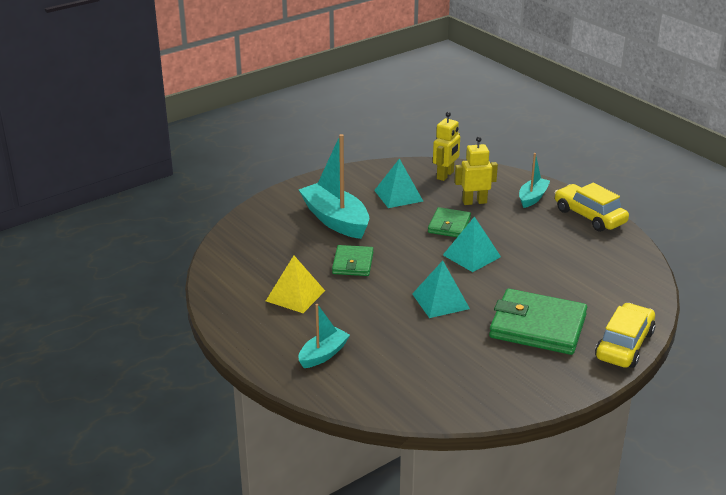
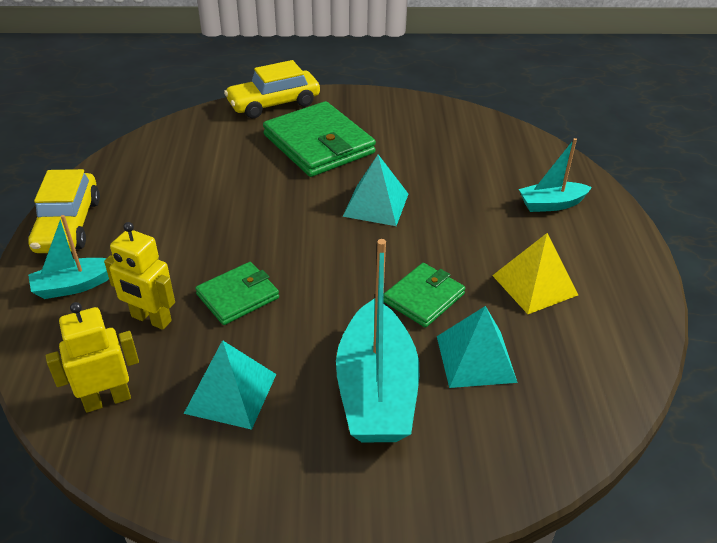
camera: 145 degrees left, 10 degrees up
(471, 256) = (273, 240): turquoise pyramid -> turquoise pyramid (476, 358)

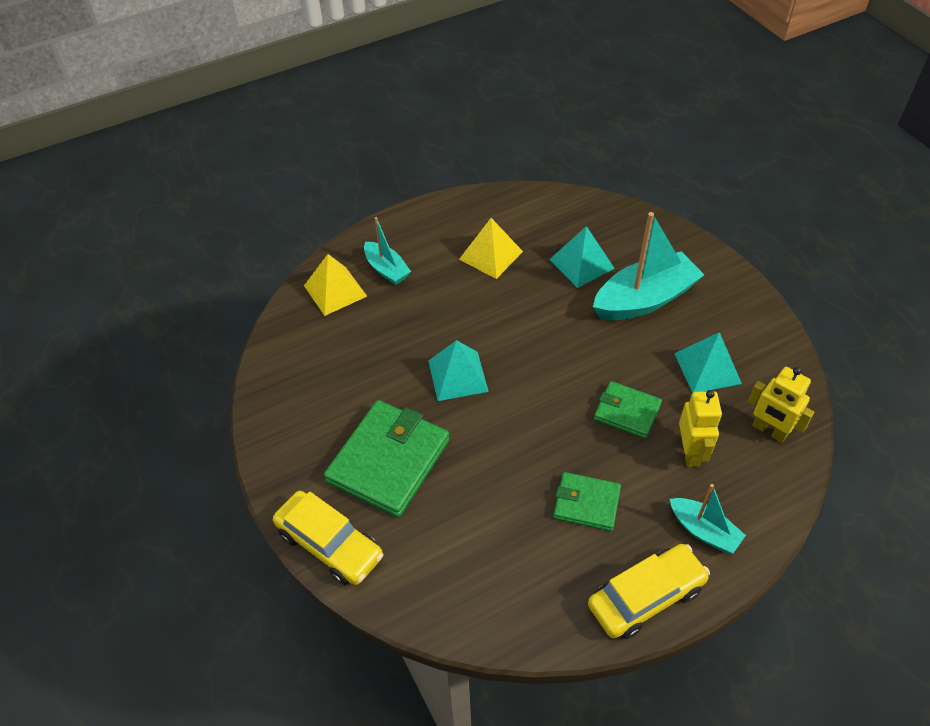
camera: 115 degrees left, 10 degrees up
(423, 298) = (546, 306): green wallet -> green wallet (586, 503)
(537, 166) = (335, 290): none -> yellow pyramid

